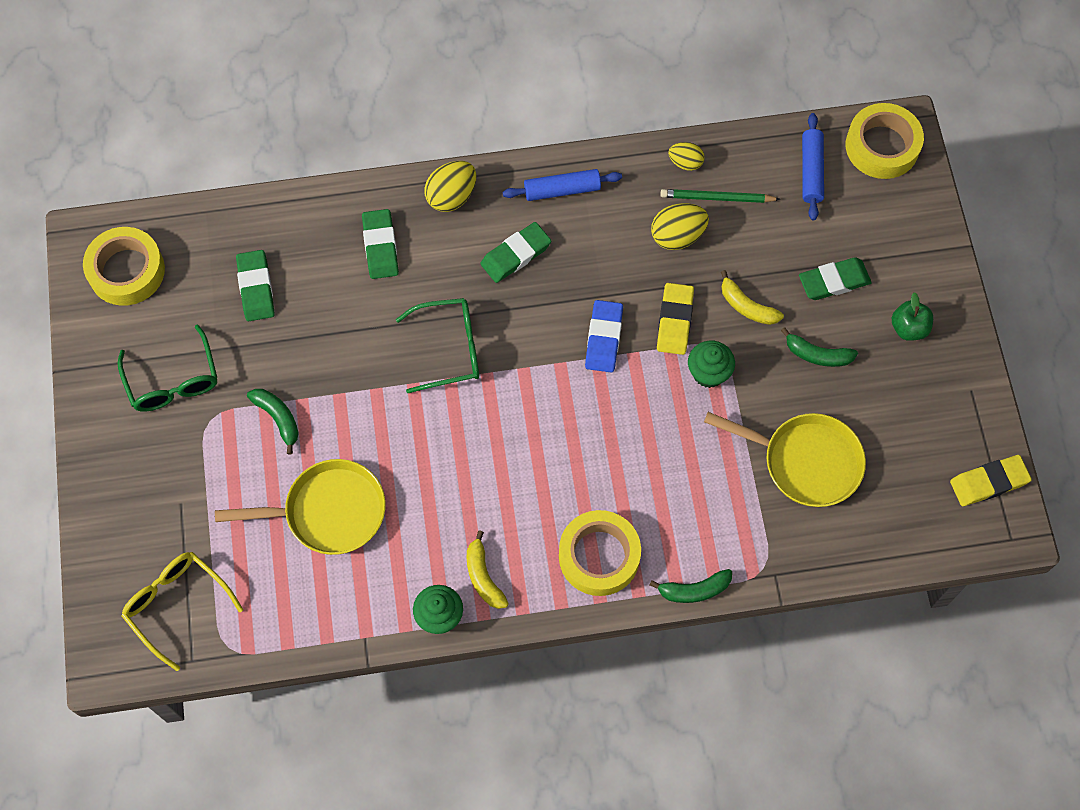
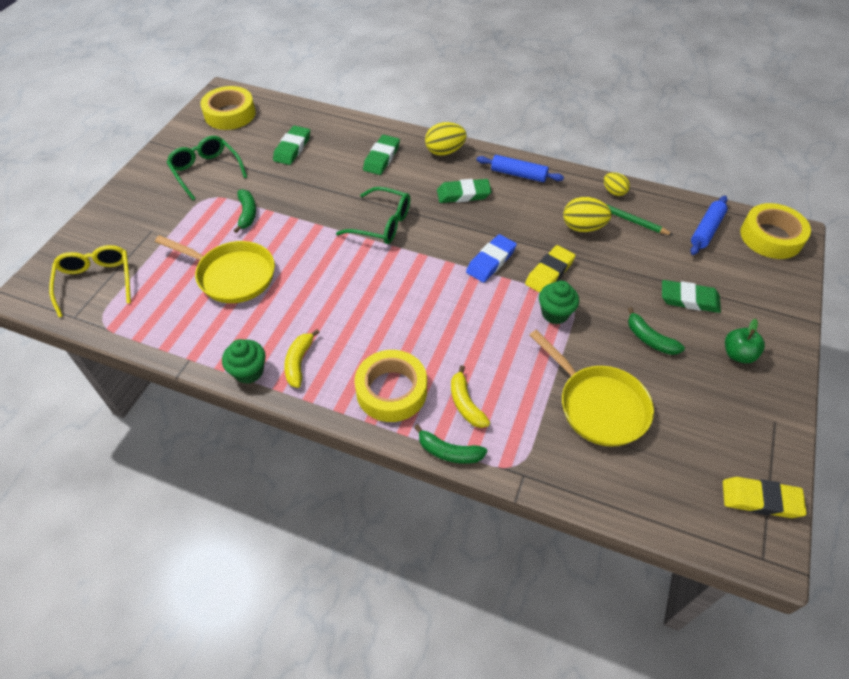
camera: 30 degrees right, 15 degrees down
(173, 381) = (206, 171): green glasses -> green glasses turned 135 degrees clockwise
(747, 306) = (610, 286): yellow banana -> yellow banana (465, 404)

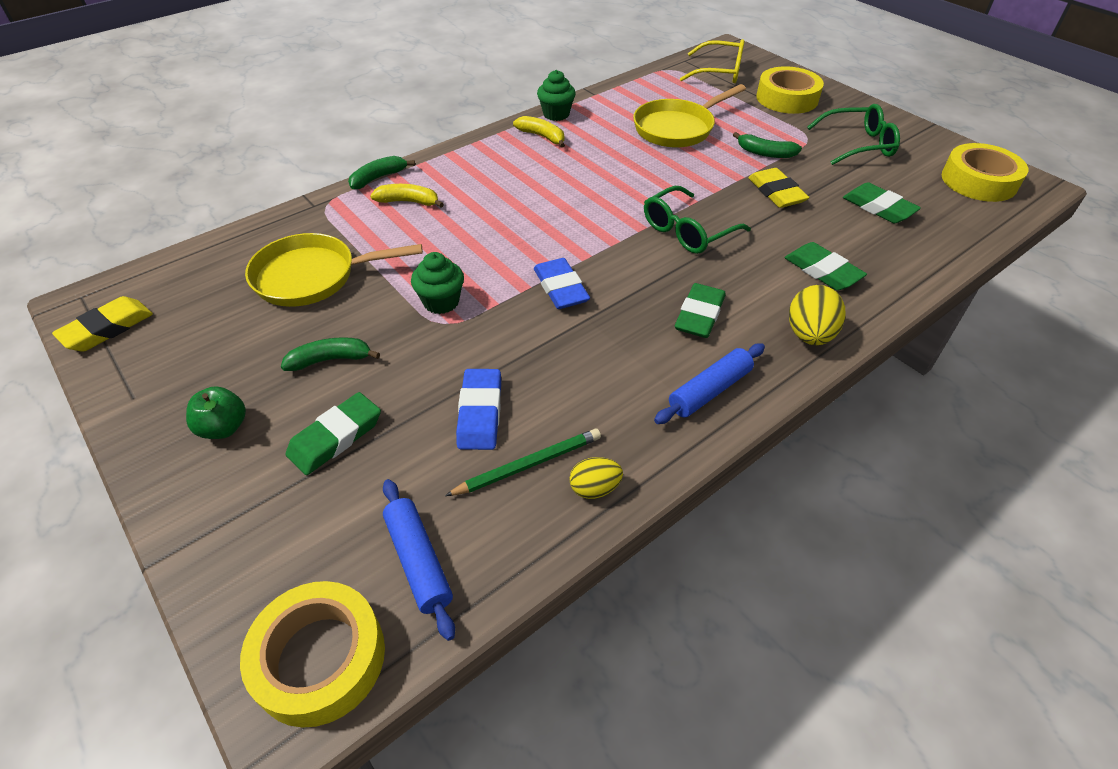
camera: 120 degrees right, 5 degrees down
(391, 391) = (465, 170): yellow tape -> yellow tape (787, 98)
(549, 272) = (501, 327): yellow eraser -> yellow eraser (776, 192)
(583, 227) = (549, 403): yellow egg -> none
(615, 250) = (480, 413): none -> blue eraser

